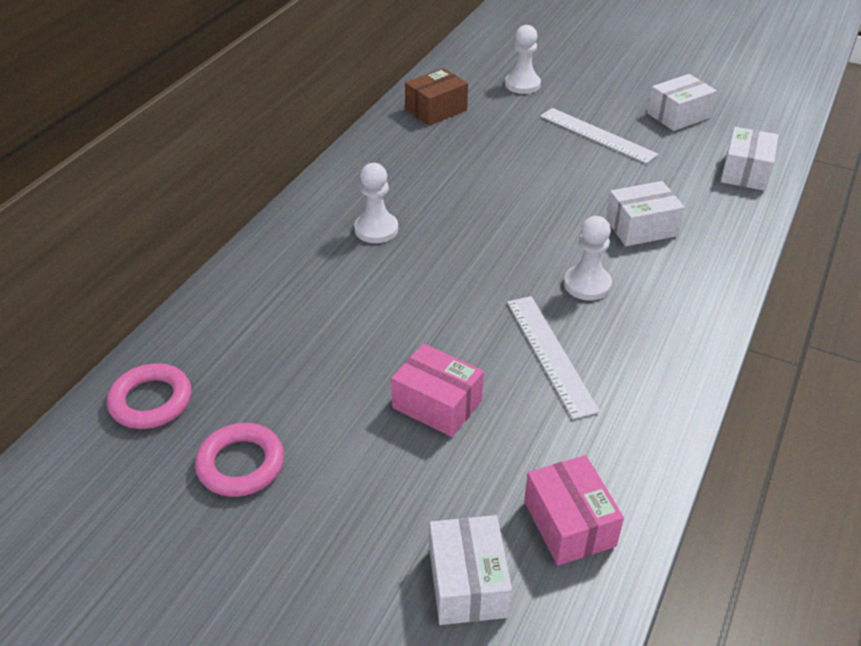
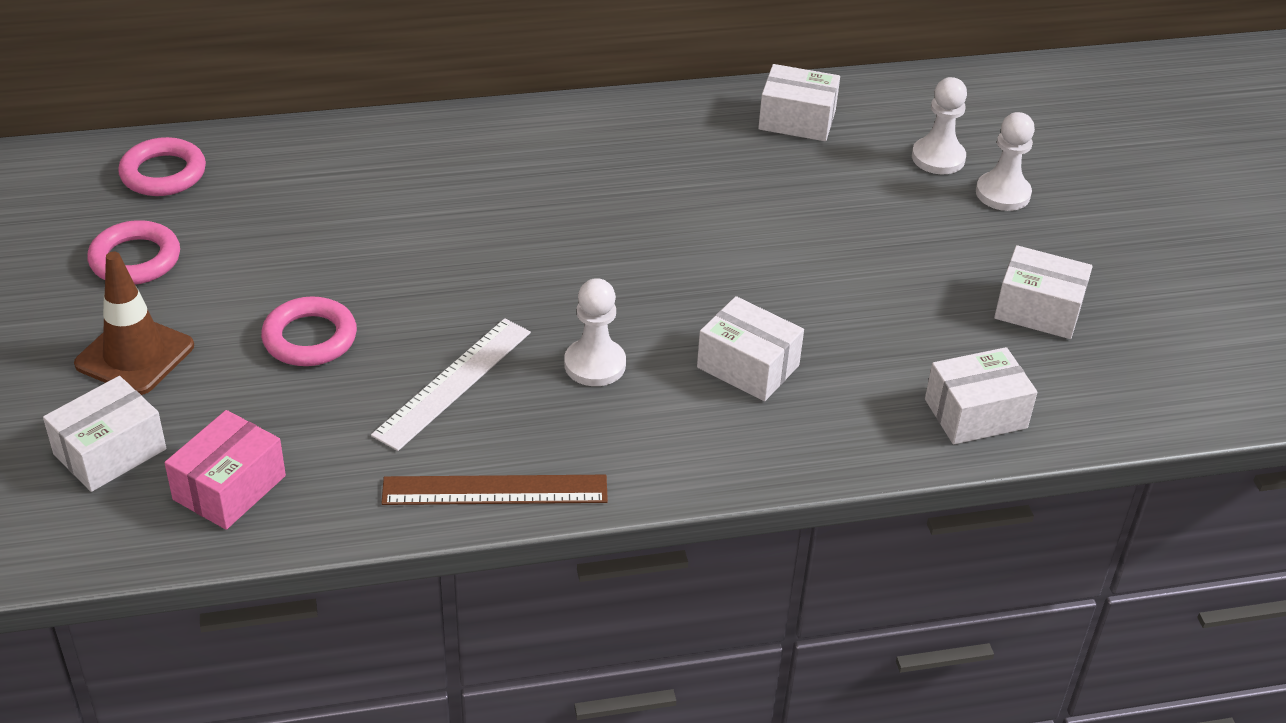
camera: 50 degrees right, 0 degrees up
(361, 515) = (135, 355): none -> brown traffic cone
(376, 229) = (528, 181): white pawn -> white pawn (1002, 193)
(436, 110) = (797, 120): brown box -> white box
(437, 404) = (310, 338): pink box -> pink ring
(597, 135) = (901, 260): white ruler -> none
(675, 383) = (495, 490): none -> brown ruler

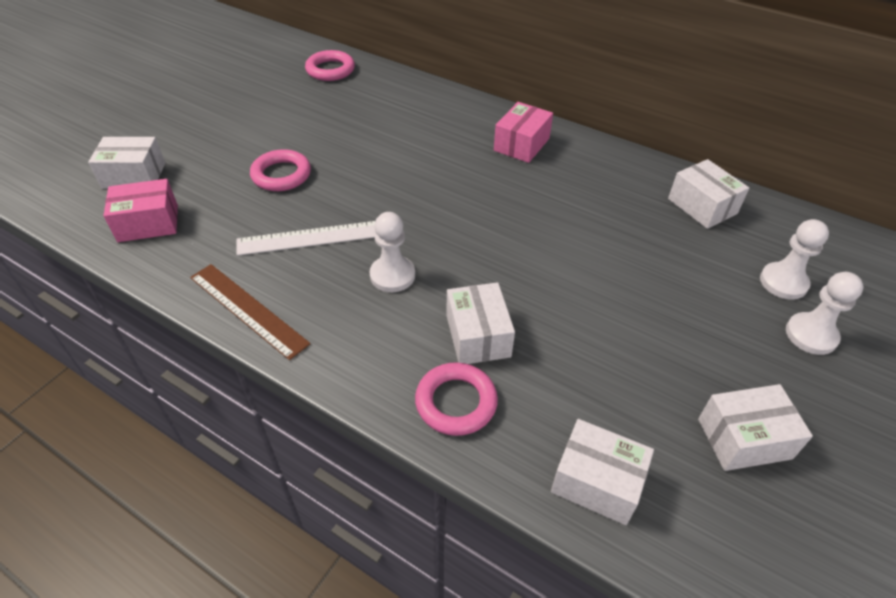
camera: 45 degrees right, 5 degrees up
(135, 259) = (266, 99): pink ring -> pink ring (456, 402)
(135, 355) = (205, 140): brown traffic cone -> none
(542, 147) = (521, 144): none -> pink box
(1038, 310) = (744, 438): white box -> white box turned 75 degrees counterclockwise

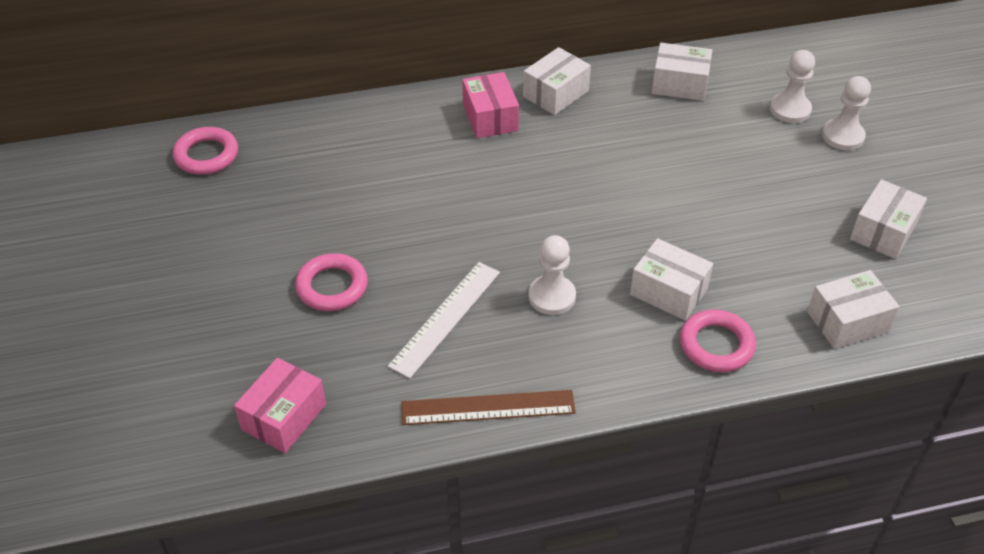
camera: 45 degrees left, 0 degrees up
(134, 175) = (189, 391): white box -> white box (555, 93)

